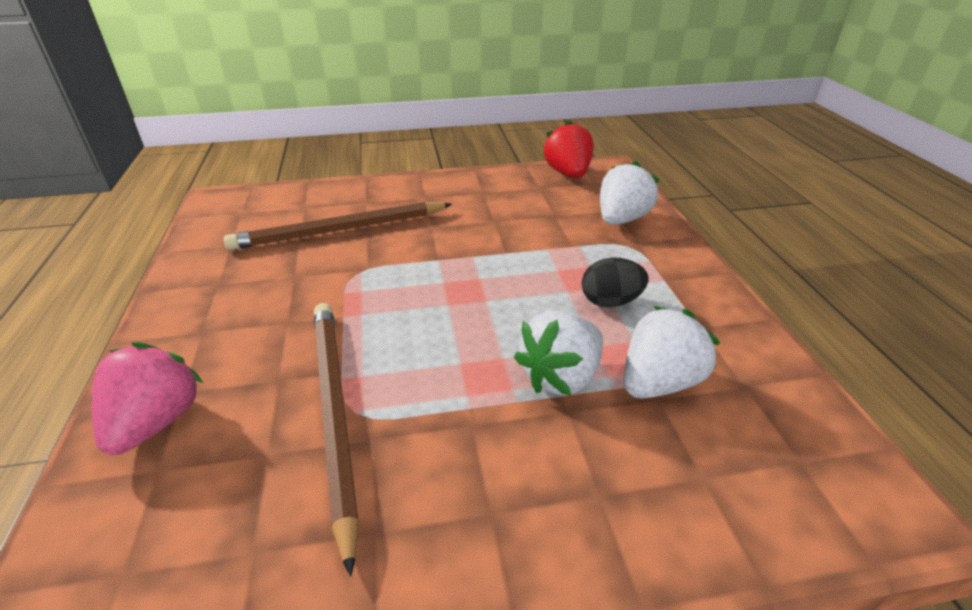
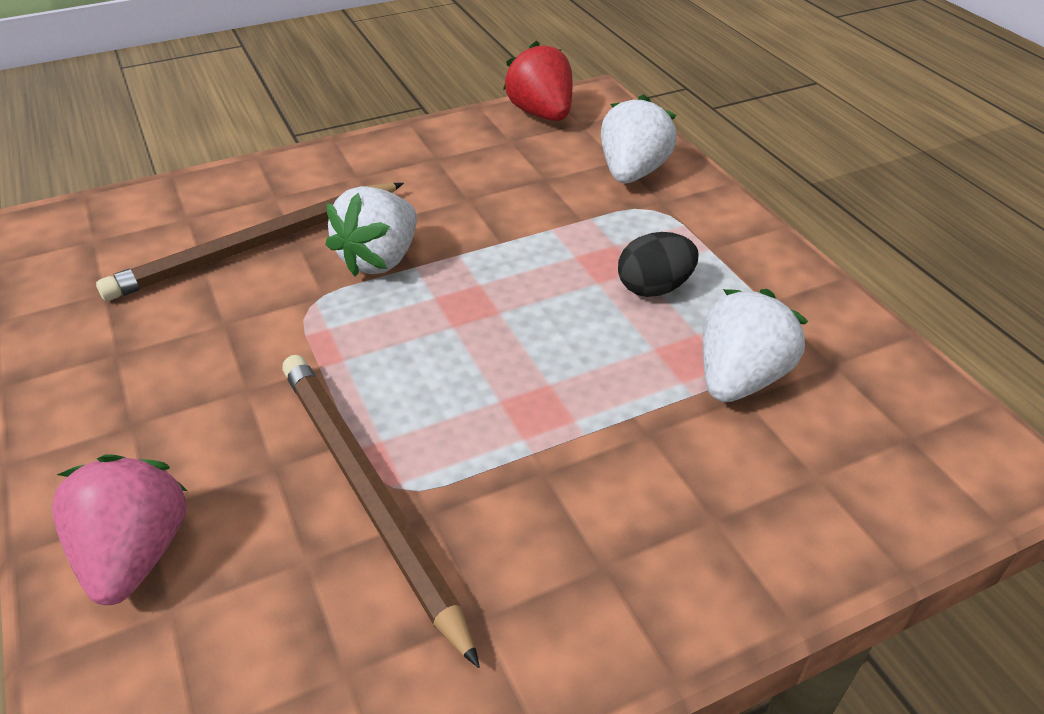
camera: 15 degrees left, 5 degrees up
(561, 376) = (627, 394): white strawberry -> white strawberry (380, 259)

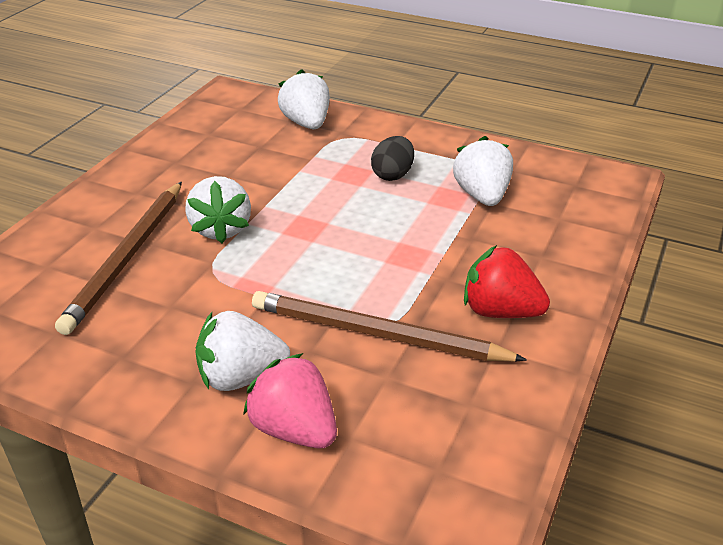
camera: 40 degrees left, 5 degrees down
(173, 451) = (241, 377): none -> white strawberry
(541, 114) = (208, 112): red strawberry -> red strawberry (500, 311)

